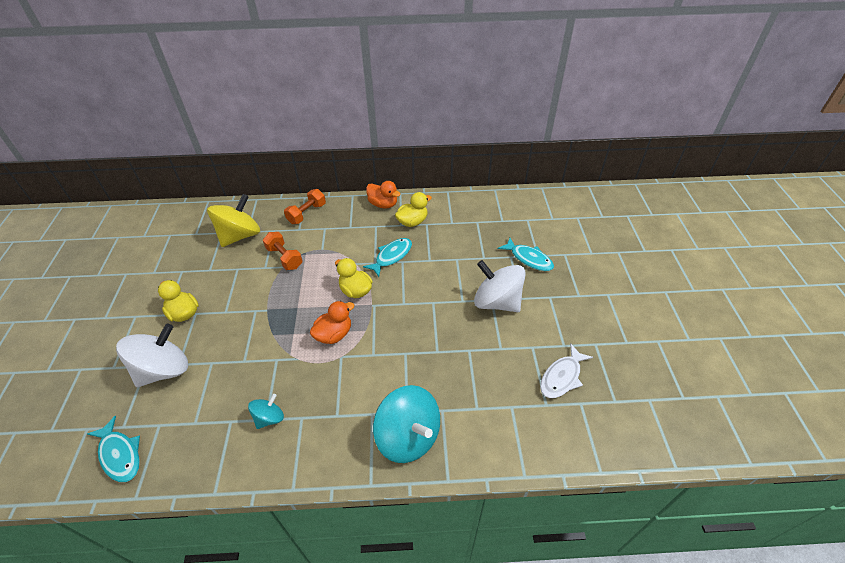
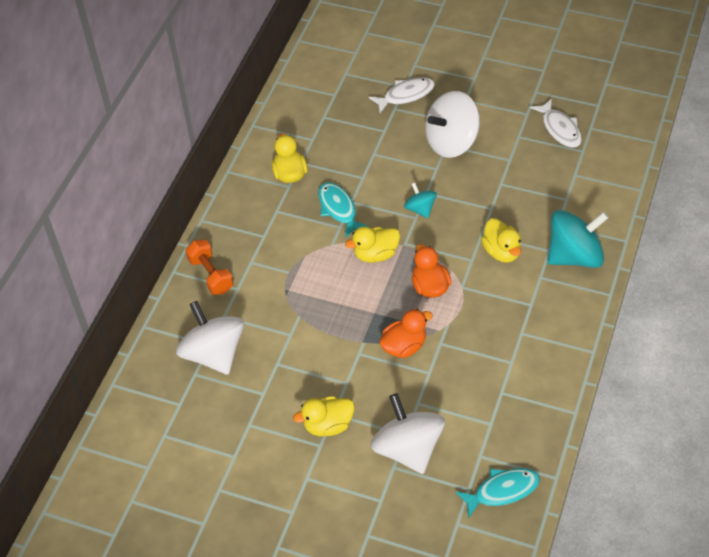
camera: 65 degrees left, 5 degrees up
(240, 236) = (214, 354): yellow spinning top -> white spinning top
(269, 418) = (511, 359): turquoise spinning top -> turquoise spinning top (420, 209)
(284, 258) = (284, 312): orange dumbbell -> none
(383, 204) = (239, 193): orange duck -> orange duck (404, 346)
(390, 374) = (501, 252): none -> yellow duck
(529, 259) = (405, 95): turquoise fish -> white fish

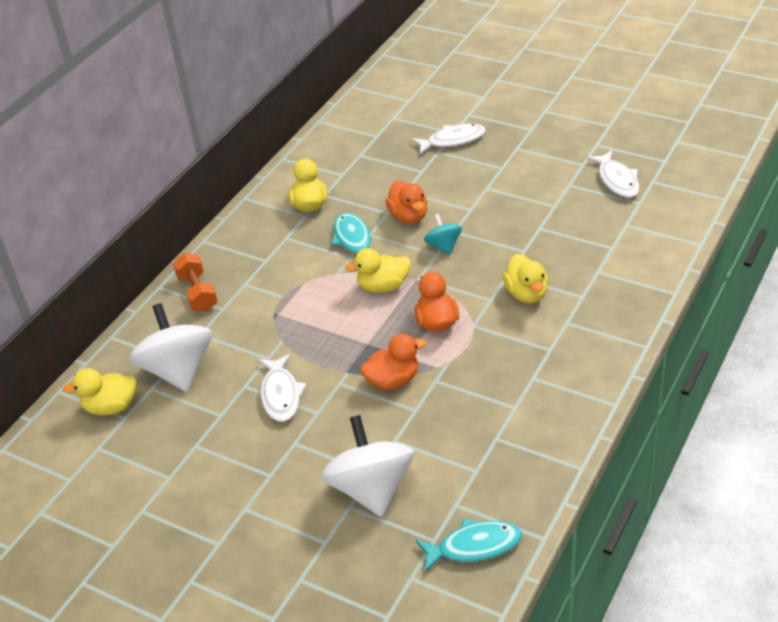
camera: 10 degrees right, 10 degrees down
(311, 369) = (281, 394): none -> white fish
(328, 425) = (284, 455): yellow duck -> yellow duck (111, 407)
(383, 180) = (408, 216): none -> orange duck
(451, 142) = (493, 186): white spinning top -> none
(574, 256) = (611, 304): turquoise spinning top -> none

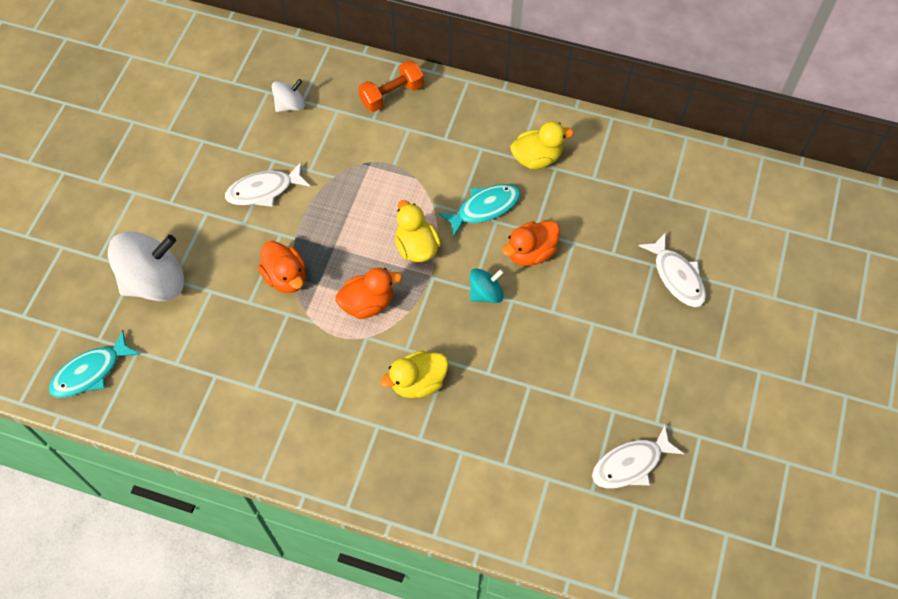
camera: 75 degrees right, 20 degrees up
(111, 407) = (244, 69): yellow duck -> none
(178, 370) = (290, 105): white spinning top -> white spinning top, size x0.51
(474, 546) = (90, 372): turquoise fish -> turquoise fish turned 75 degrees clockwise

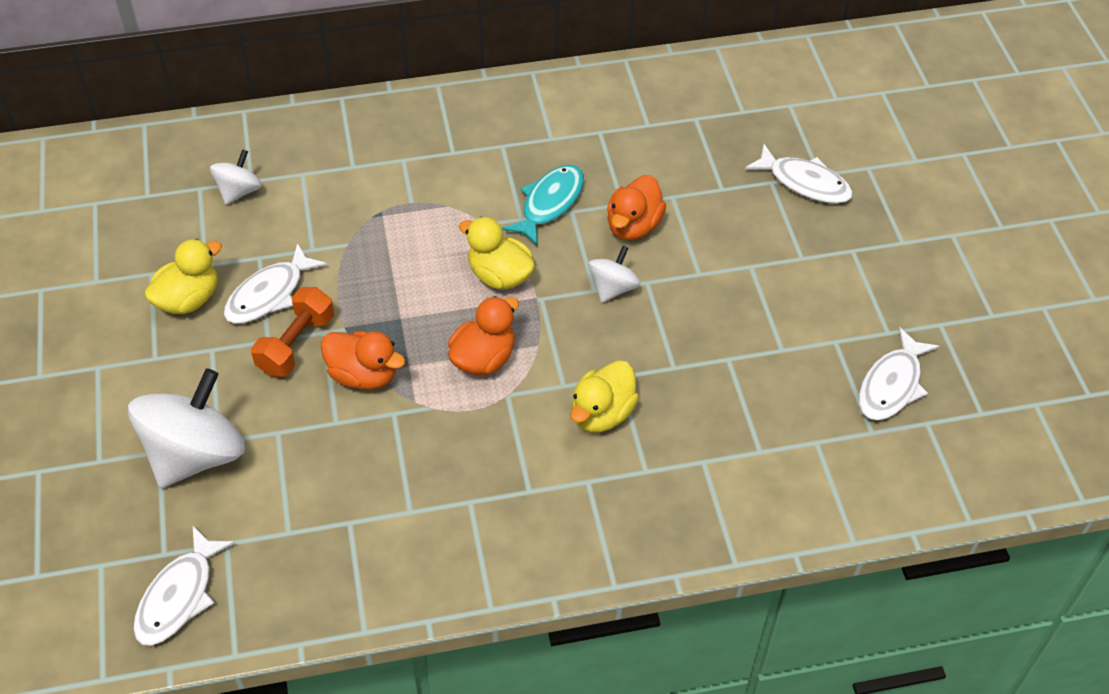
camera: 30 degrees left, 10 degrees down
(90, 372) = (179, 596): turquoise fish -> white fish
(392, 95) = (358, 132): orange dumbbell -> orange dumbbell (296, 344)
(485, 293) = (613, 288): turquoise spinning top -> white spinning top
(537, 158) = (572, 130): yellow duck -> yellow duck (189, 299)

